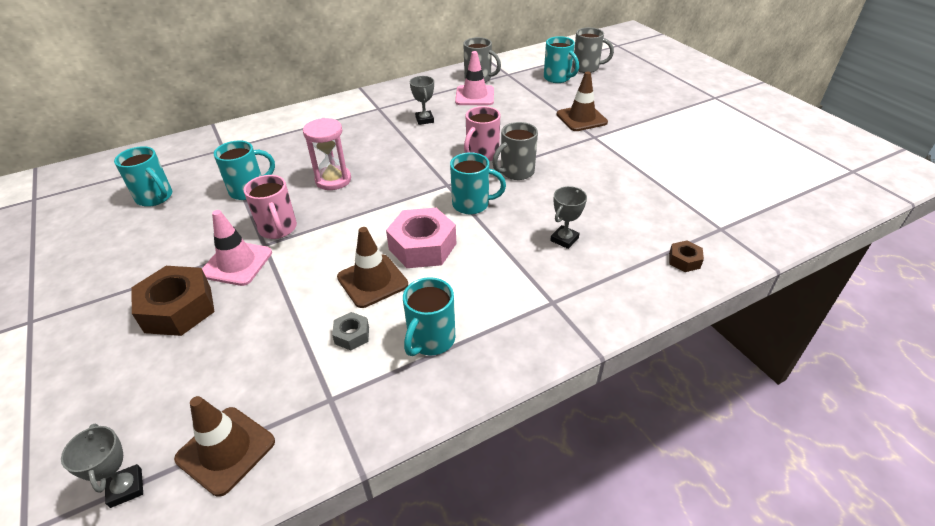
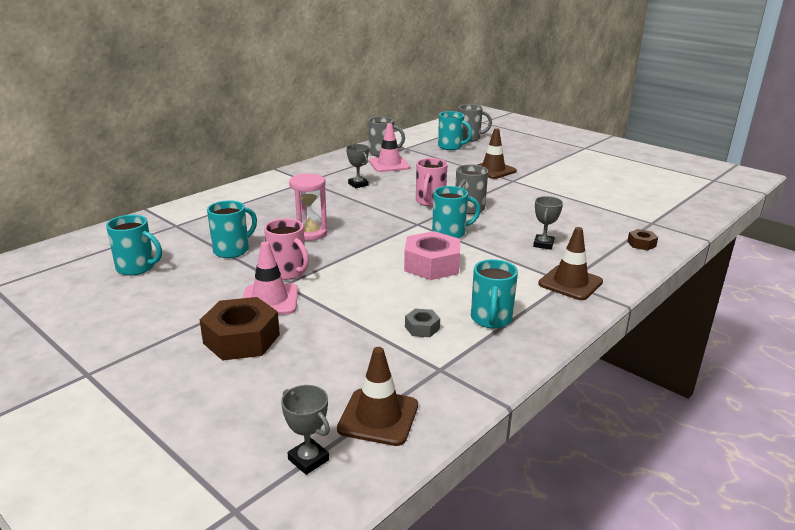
camera: 20 degrees left, 15 degrees down
(372, 281) = (408, 292): brown traffic cone -> brown traffic cone (570, 283)

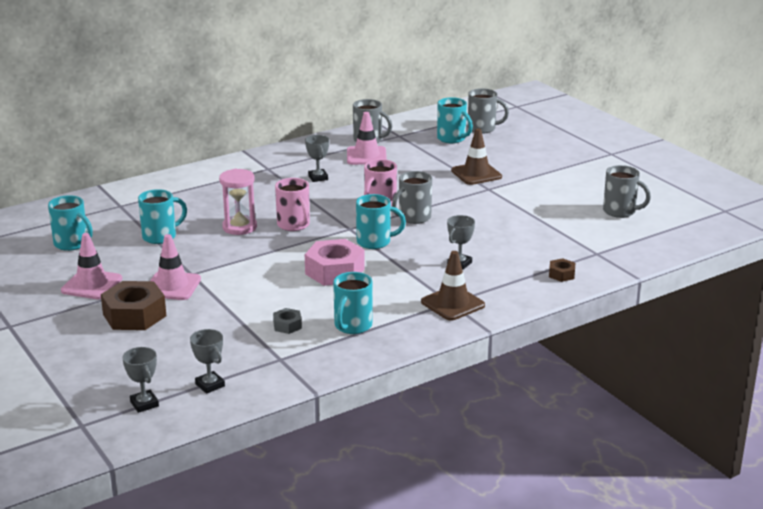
camera: 15 degrees right, 0 degrees up
(176, 310) = (92, 285): none -> pink traffic cone
(288, 272) = (200, 263): pink mug -> pink mug (294, 225)
(378, 417) = (210, 385): brown traffic cone -> grey trophy
(636, 188) = (620, 211): none -> grey mug

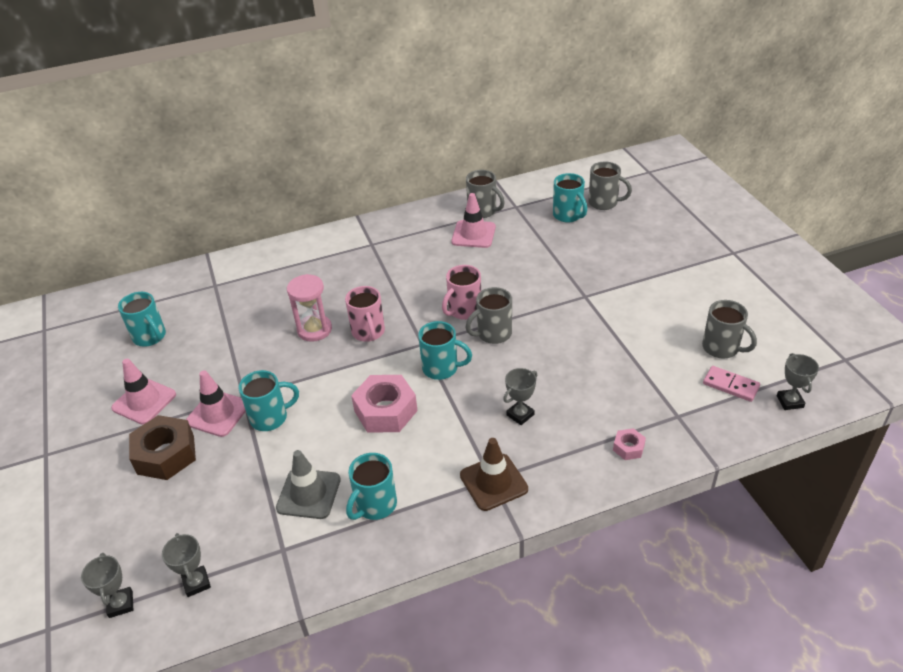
camera: 15 degrees right, 15 degrees up
(161, 236) = (235, 335): turquoise mug -> turquoise mug (270, 418)
(287, 325) = (308, 494): grey nut -> grey traffic cone
(318, 178) = (415, 262): grey trophy -> grey trophy (790, 401)
(476, 174) = (578, 271): brown traffic cone -> none
(561, 274) = (628, 448): brown nut -> pink nut
(635, 232) = (730, 385): none -> pink domino

